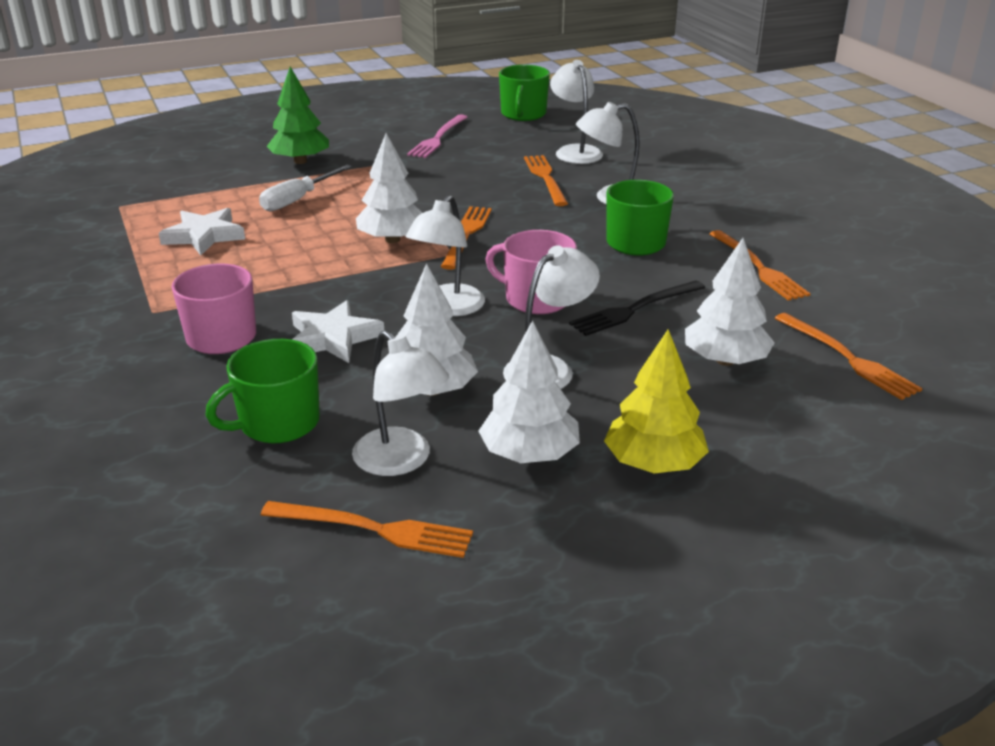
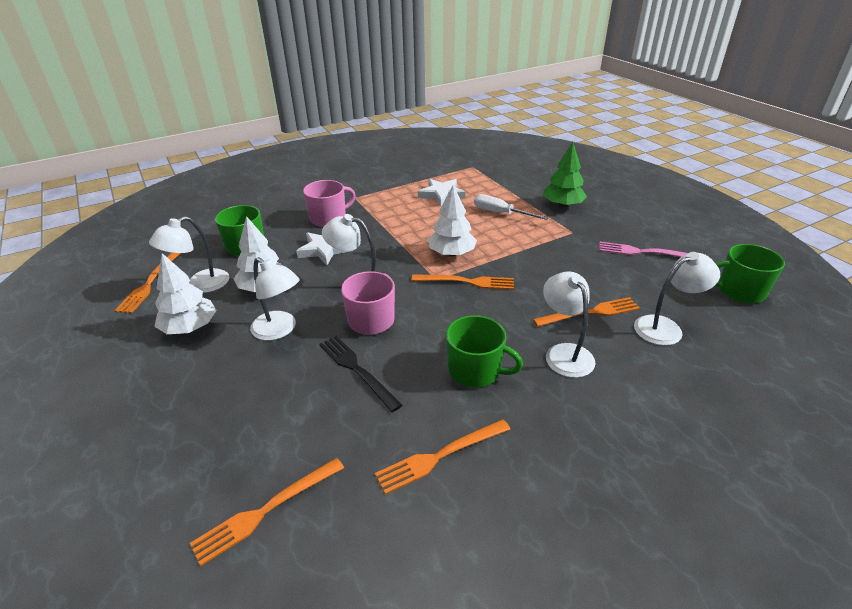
camera: 85 degrees right, 5 degrees up
(654, 463) = (161, 379): yellow tree -> none
(725, 360) = (275, 421): white tree -> none

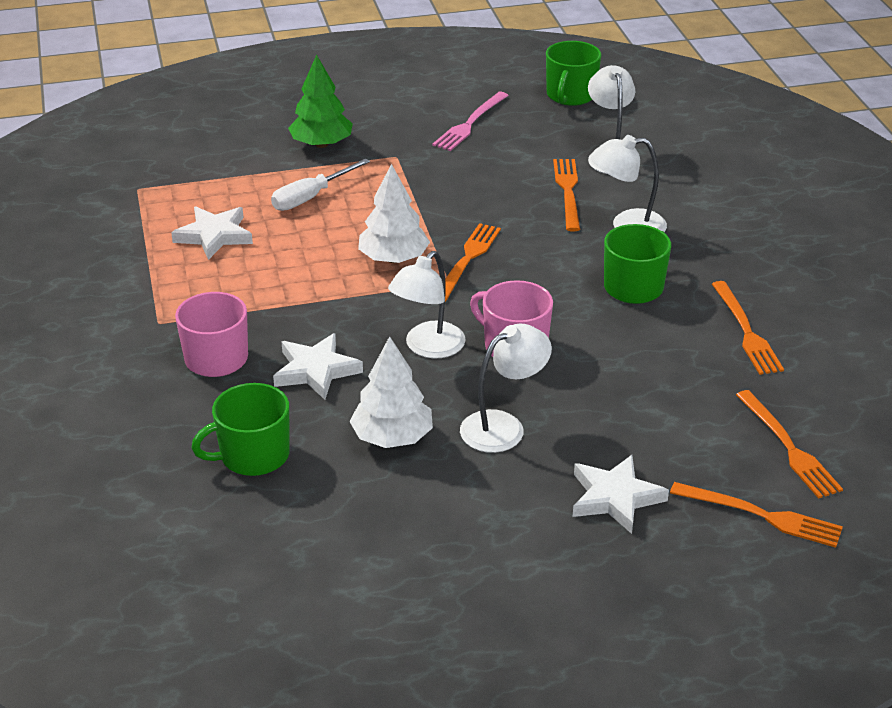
camera: 75 degrees left, 0 degrees up
(149, 283) = (314, 566): orange fork -> orange fork (761, 515)
(190, 327) = (461, 513): white tree -> none
(200, 285) = (350, 506): white lamp -> none
(200, 398) = (615, 498): none -> white star
(357, 370) = (605, 369): black fork -> none

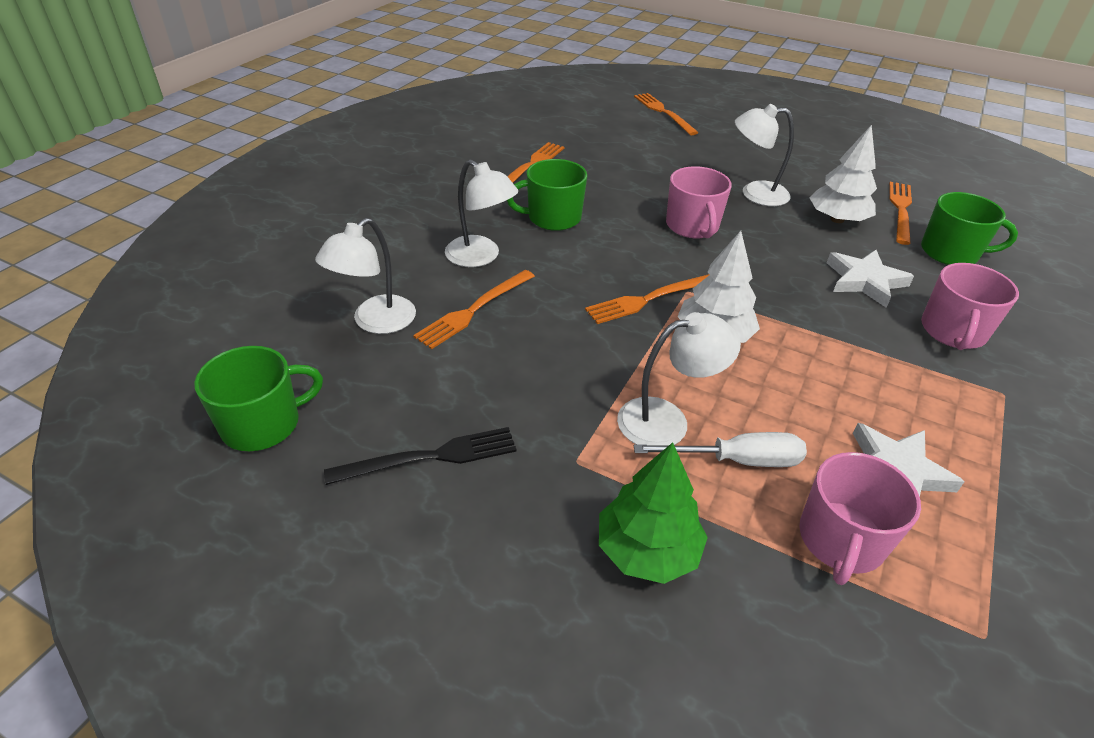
camera: 140 degrees left, 5 degrees up
(228, 191) = (841, 540): none -> pink mug
(428, 347) = (758, 254): white lamp -> white lamp (667, 420)
(470, 123) = (429, 457): pink fork -> black fork
(615, 498) = (728, 144): white star -> none
(788, 447) = (606, 122): orange fork -> orange fork (900, 210)

